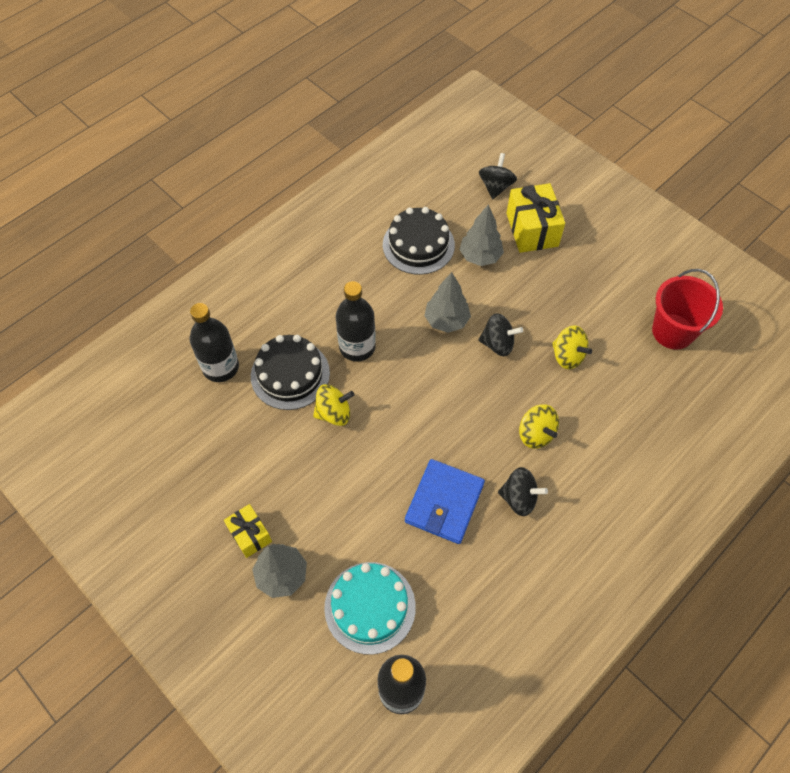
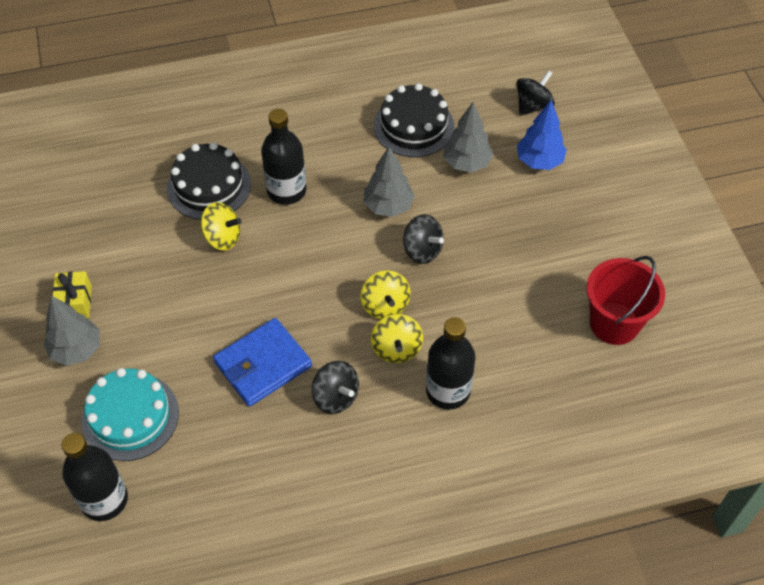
camera: 30 degrees right, 5 degrees down
(221, 367) = (154, 152): black bottle -> black bottle (448, 391)
(532, 229) = (539, 161): yellow gift -> blue tree
(567, 356) = (484, 294): yellow spinning top -> yellow spinning top (385, 305)

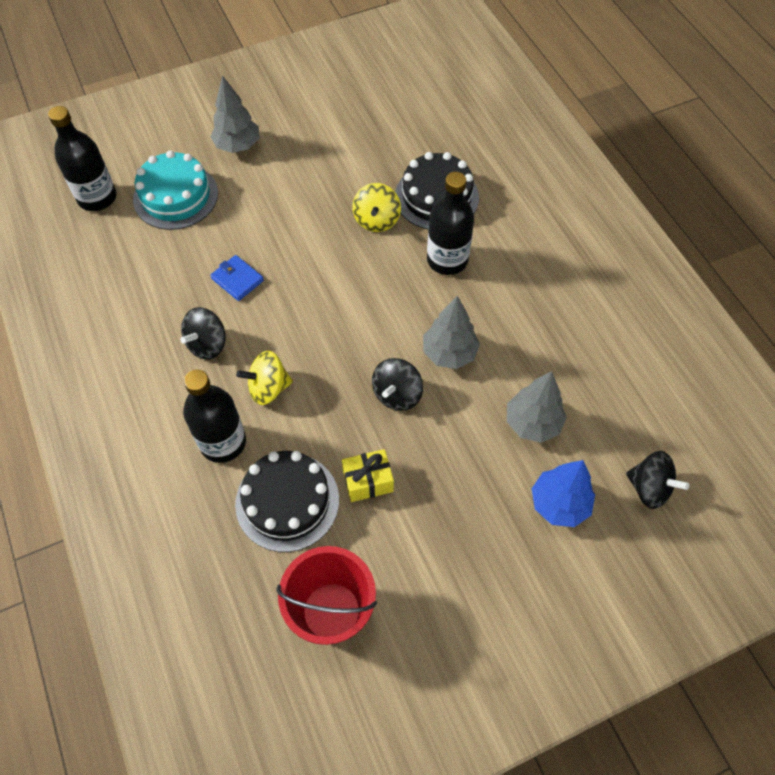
camera: 80 degrees right, 5 degrees up
(75, 303) = (285, 133): yellow gift -> yellow gift (368, 481)
(263, 364) = (237, 279): blue wallet -> blue wallet, size x0.56
(385, 305) = (319, 370): yellow spinning top -> none
(413, 126) = (572, 361): black cake -> black cake (287, 501)

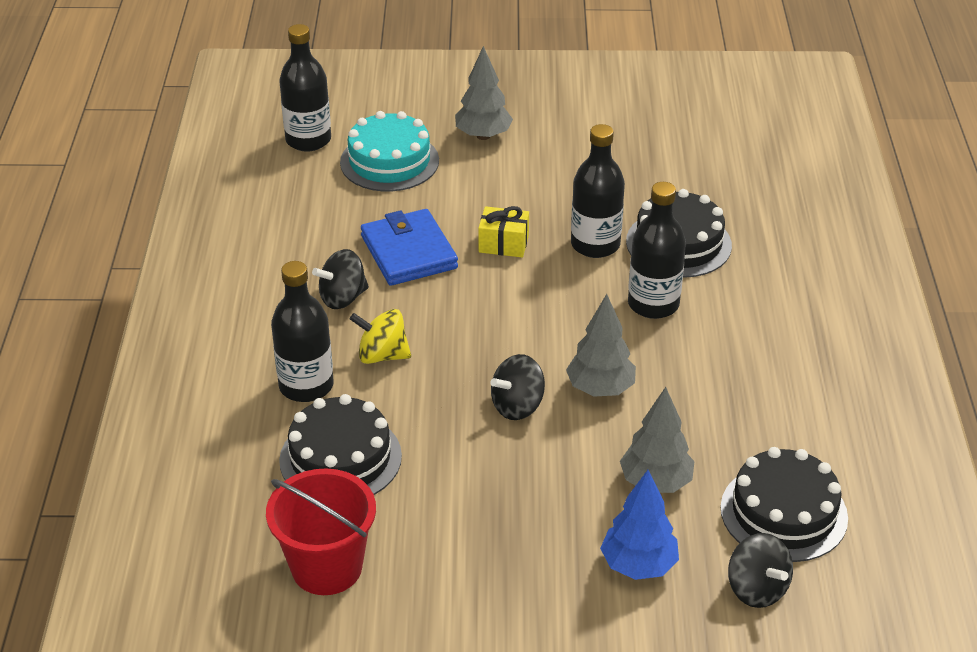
camera: 25 degrees right, 20 degrees down
(237, 279) = (409, 252): blue wallet -> blue wallet, size x1.78
(368, 481) = (436, 471): yellow gift -> yellow gift (503, 244)
(376, 220) = (595, 244): yellow spinning top -> black bottle
(632, 412) = (783, 513): none -> black cake

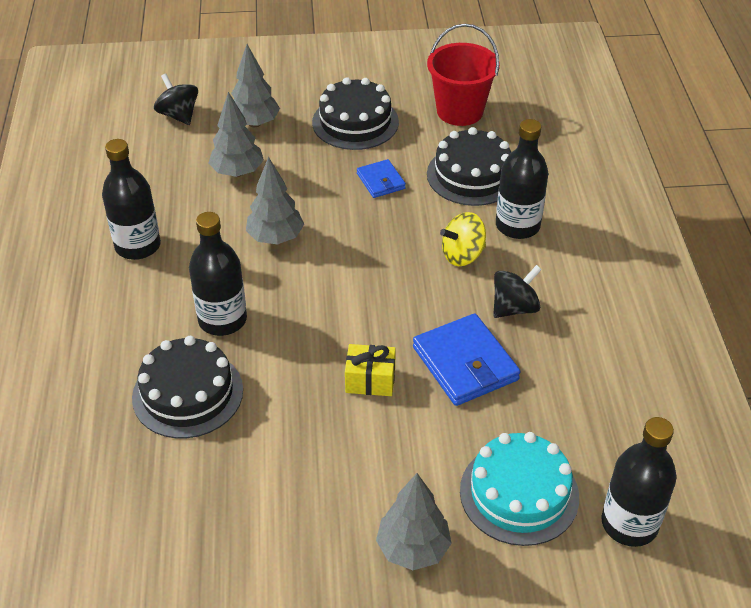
camera: 175 degrees right, 5 degrees up
(382, 355) = (462, 255): yellow spinning top -> yellow spinning top turned 150 degrees clockwise
(463, 457) = (381, 181): none -> blue wallet
(517, 406) = (343, 220): black spinning top -> none
(595, 244) = (275, 386): black bottle -> black bottle (138, 246)
(638, 565) = (254, 123): blue tree -> grey tree
(783, 513) = (148, 158): black cake -> black cake (355, 122)

